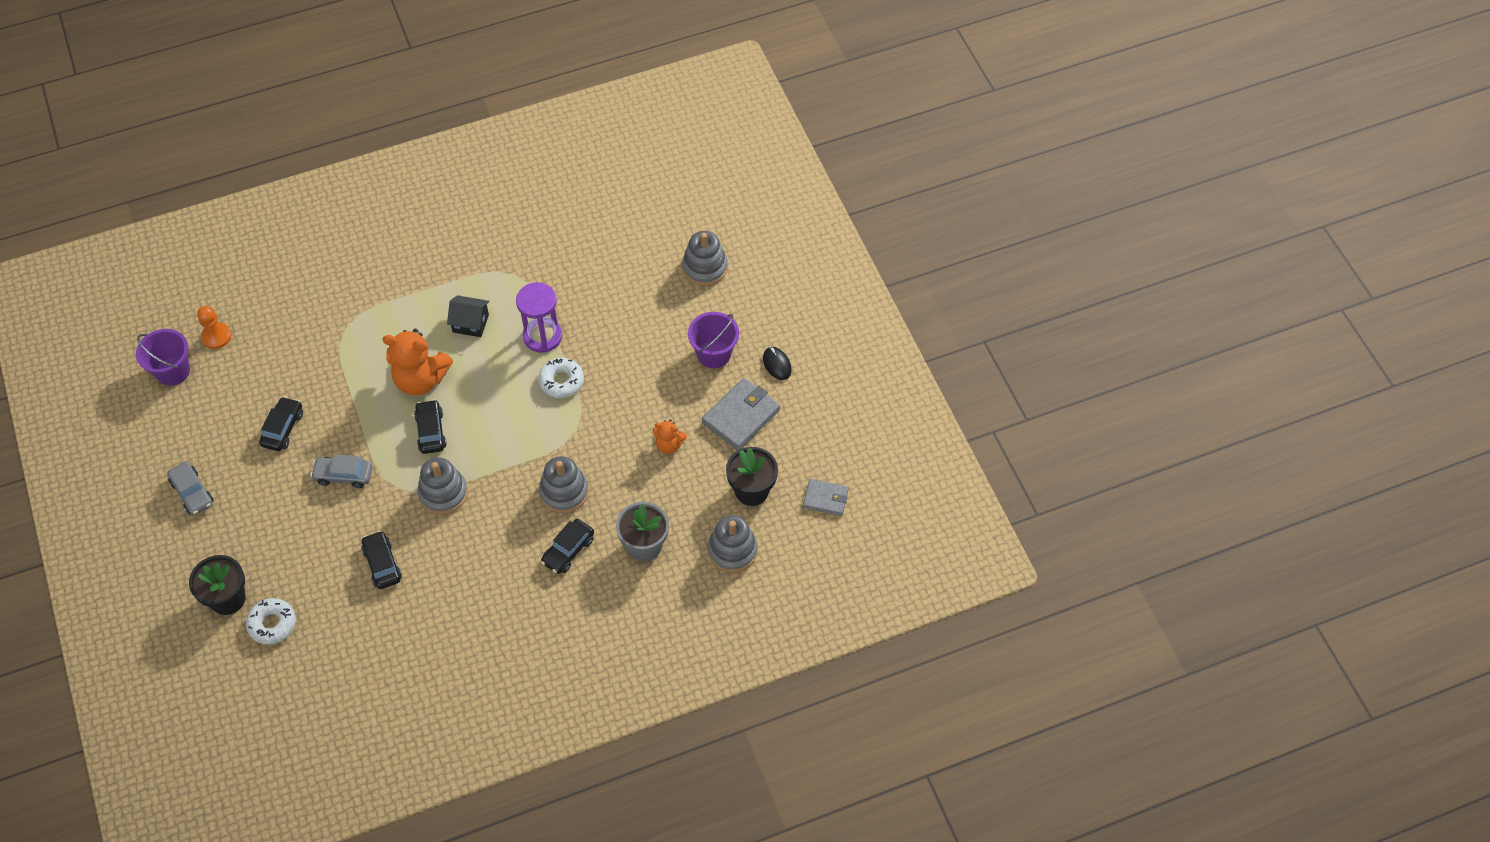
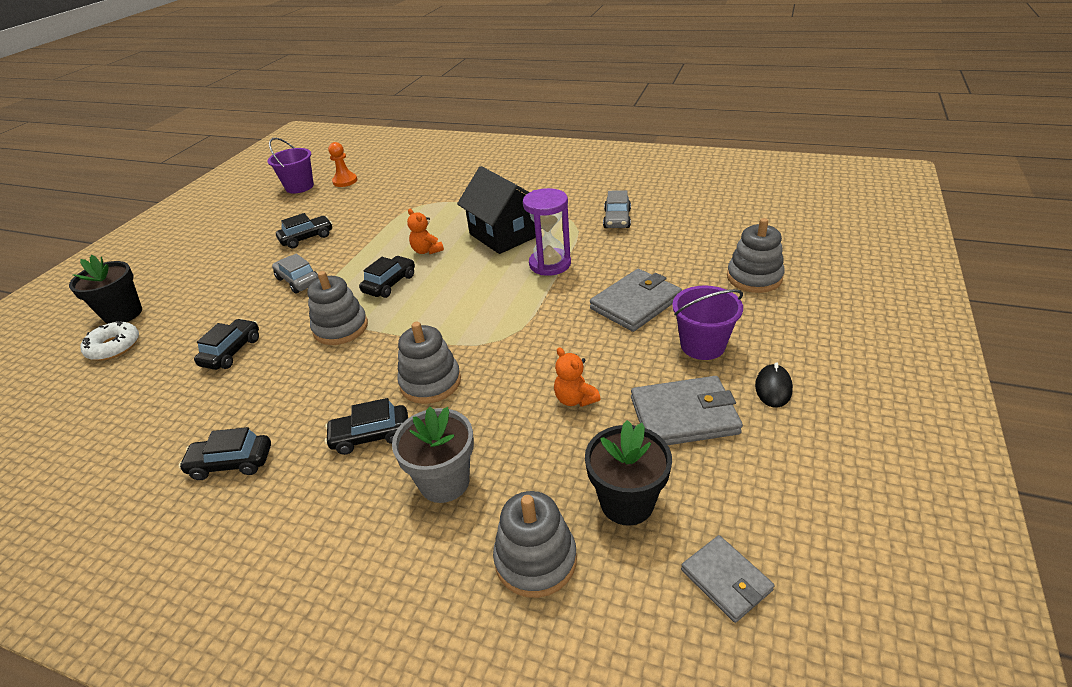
camera: 45 degrees right, 20 degrees down
(192, 493) = (210, 246): grey car -> grey car (617, 219)
(421, 379) = (427, 251): orange teddy bear -> orange teddy bear, size x0.52
(470, 323) = (504, 234): black house -> black house, size x1.81
(500, 624) = (231, 463): none -> black car
(561, 381) = (530, 299): white donut -> none
(641, 341) = (635, 303): none -> grey wallet

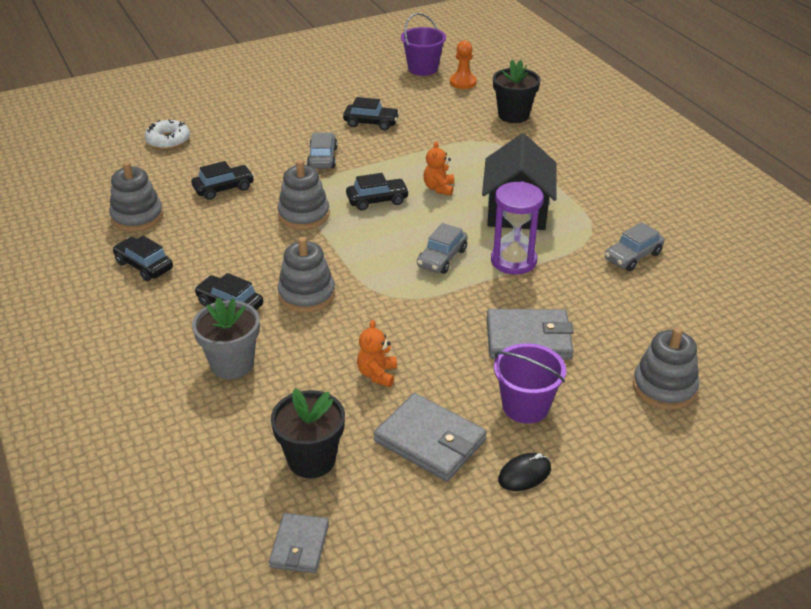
camera: 40 degrees right, 0 degrees up
(123, 314) = (196, 117): black flower pot -> black flower pot (513, 115)
(498, 292) = (442, 258): none -> grey car
(535, 559) = (219, 446): grey stacking toy -> grey stacking toy (137, 217)

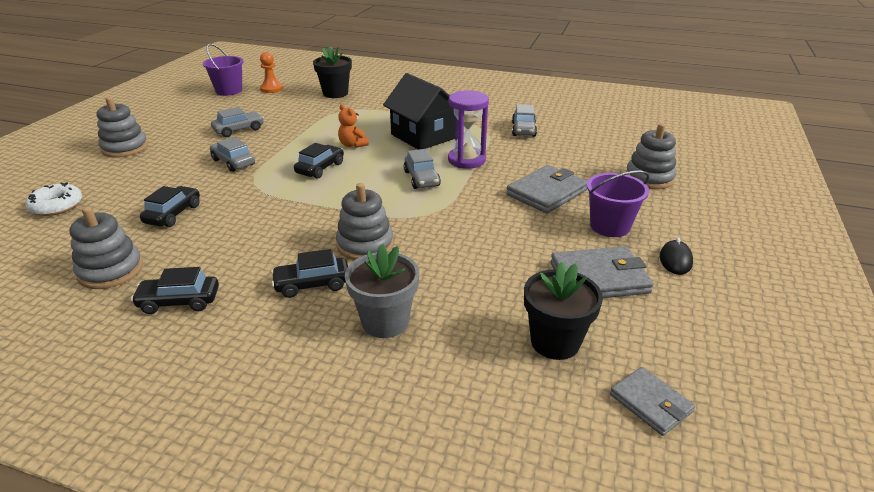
camera: 45 degrees left, 5 degrees down
(304, 215) = (277, 200): grey stacking toy -> grey stacking toy (125, 148)
(371, 123) = (239, 130): black car -> grey car
(377, 374) = (499, 262): orange teddy bear -> none

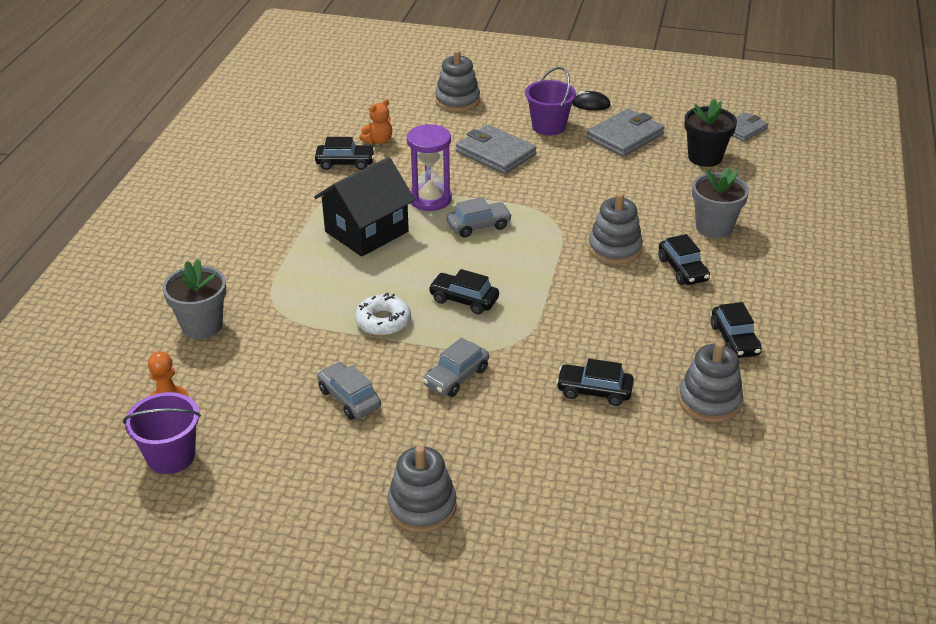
camera: 95 degrees left, 5 degrees up
(57, 206) = (601, 505): white donut -> white donut (383, 321)
(335, 93) = (202, 326): black flower pot -> grey flower pot
(352, 145) = (395, 284): orange teddy bear -> orange teddy bear (378, 141)
(523, 129) = (345, 163): grey car -> black car
(599, 278) = (625, 136): grey wallet -> grey wallet turned 60 degrees clockwise

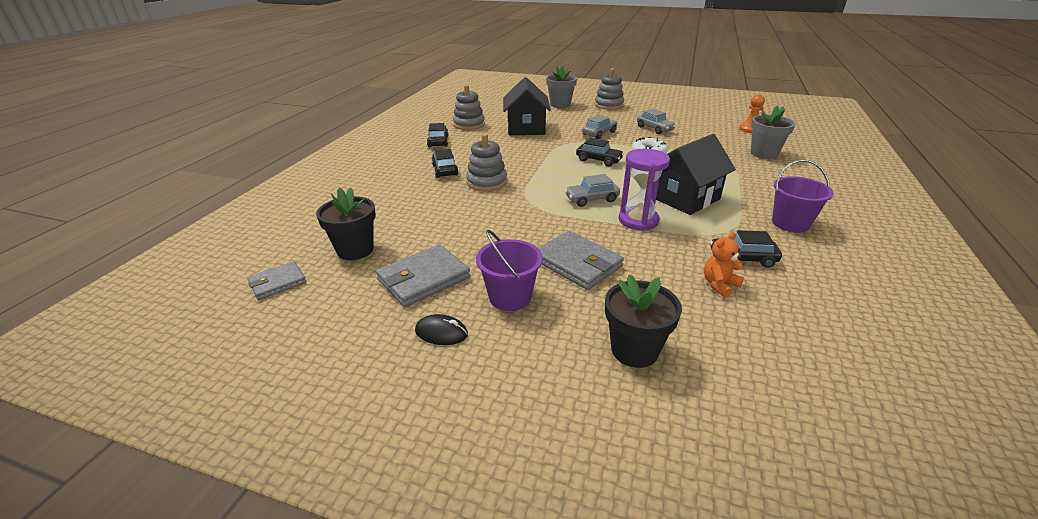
camera: 175 degrees left, 5 degrees down
(171, 456) = (731, 117): purple bucket -> purple bucket (790, 223)
(457, 100) = (634, 350): grey stacking toy -> black flower pot
(594, 391) = (526, 128): black car -> black house
(714, 227) = (401, 192): grey flower pot -> grey flower pot (560, 105)

